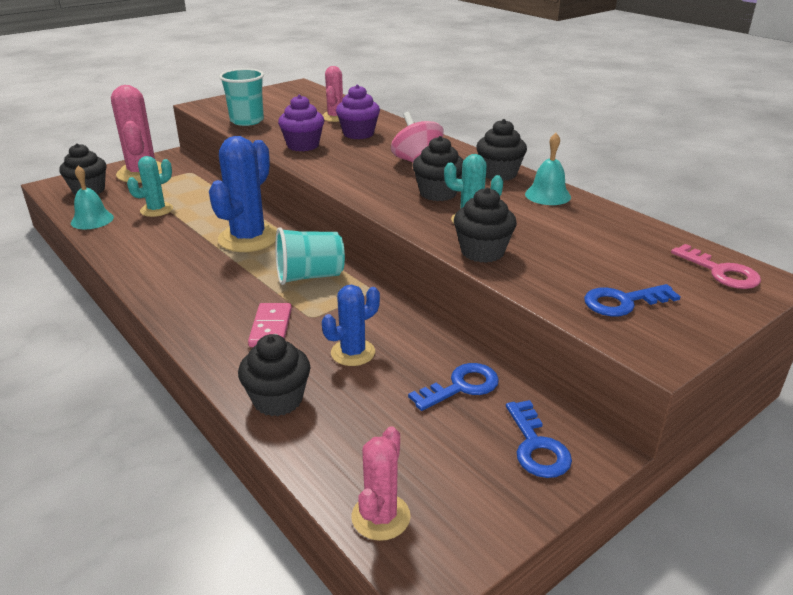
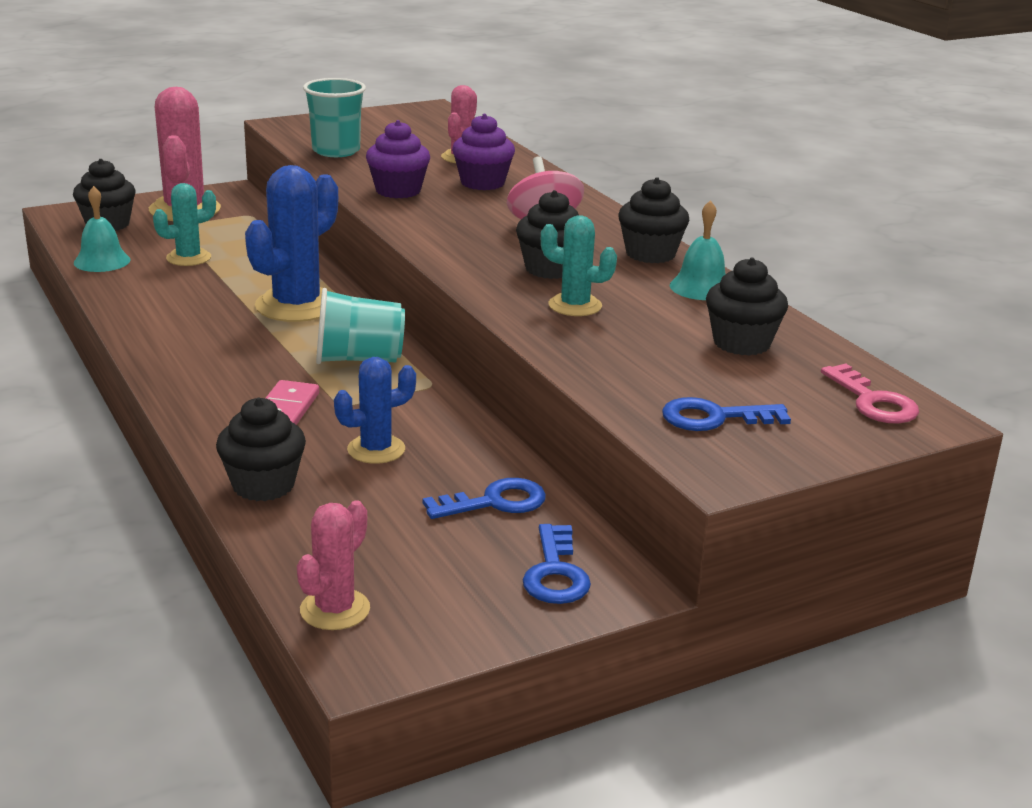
camera: 10 degrees right, 5 degrees down
(482, 252) = (568, 343): black cupcake -> black cupcake (741, 343)

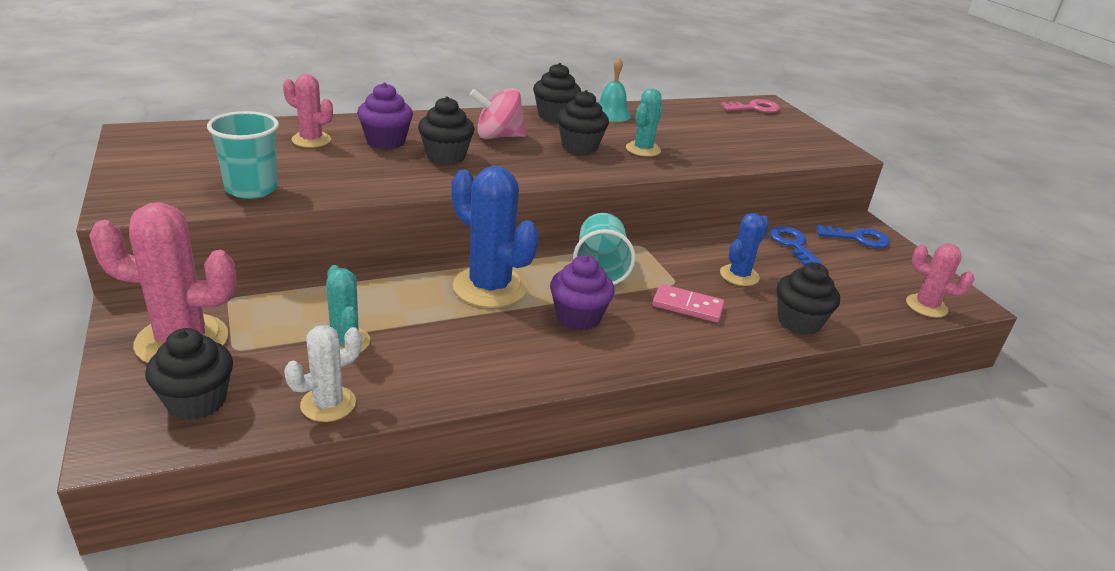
camera: 85 degrees left, 5 degrees up
(102, 261) = (328, 404): turquoise bell -> white cactus
(376, 449) = (739, 275): blue cactus -> blue cactus turned 60 degrees clockwise
(398, 191) = (391, 174): purple cupcake -> purple cupcake (578, 317)
(714, 418) = (786, 142): blue key -> none
(741, 343) = (691, 119): black cupcake -> black cupcake (446, 156)

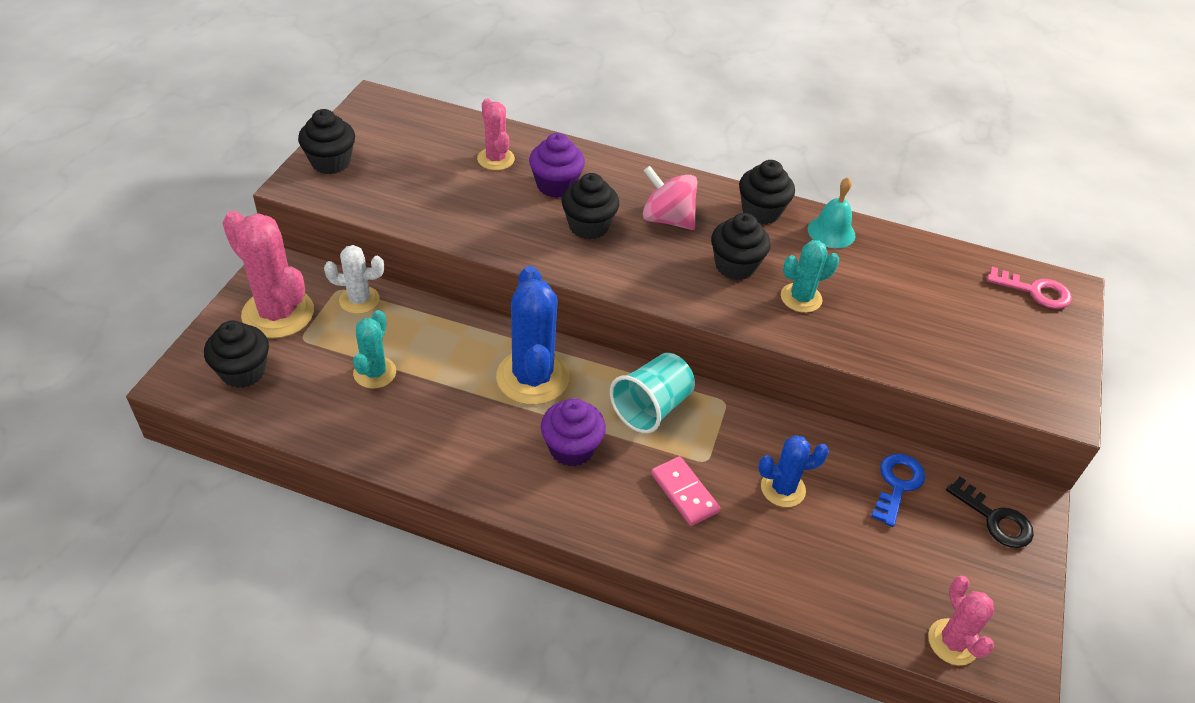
camera: 40 degrees right, 15 degrees up
(251, 189) = (396, 201): turquoise cup -> none
(328, 404) = (314, 421): white cactus -> white cactus (359, 300)
(799, 322) = (775, 573): black cupcake -> black cupcake (331, 162)
(858, 238) = (995, 519): blue key -> black key

